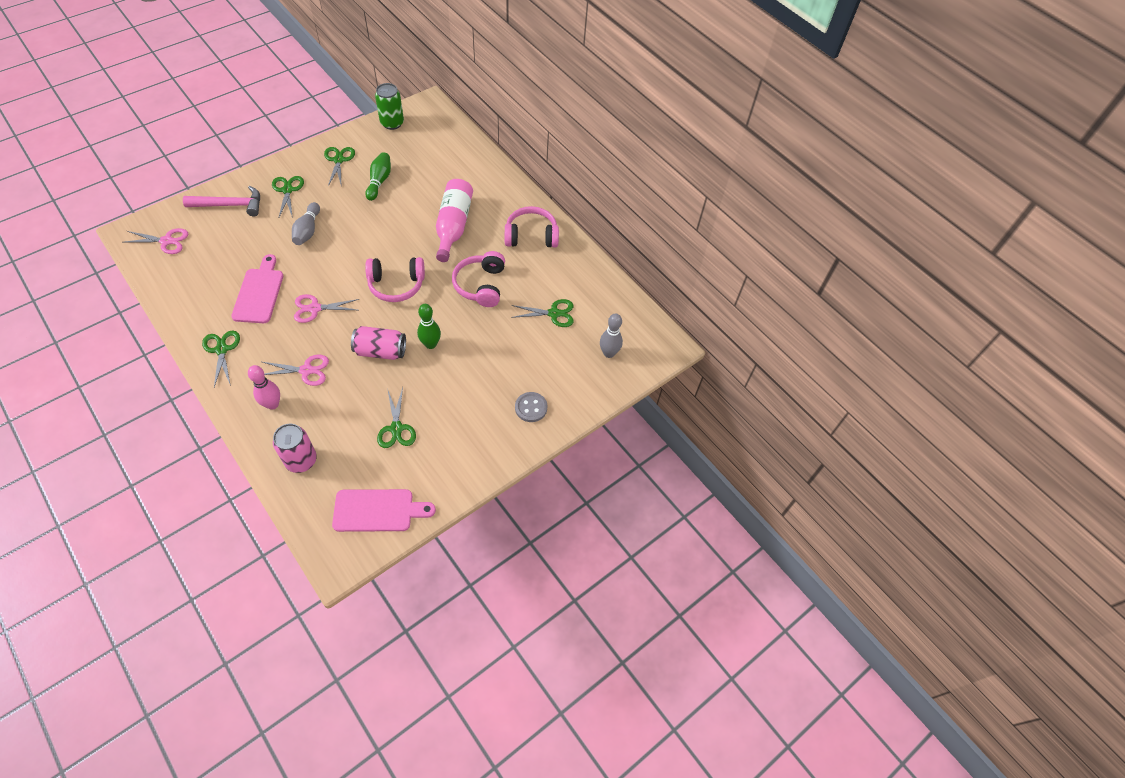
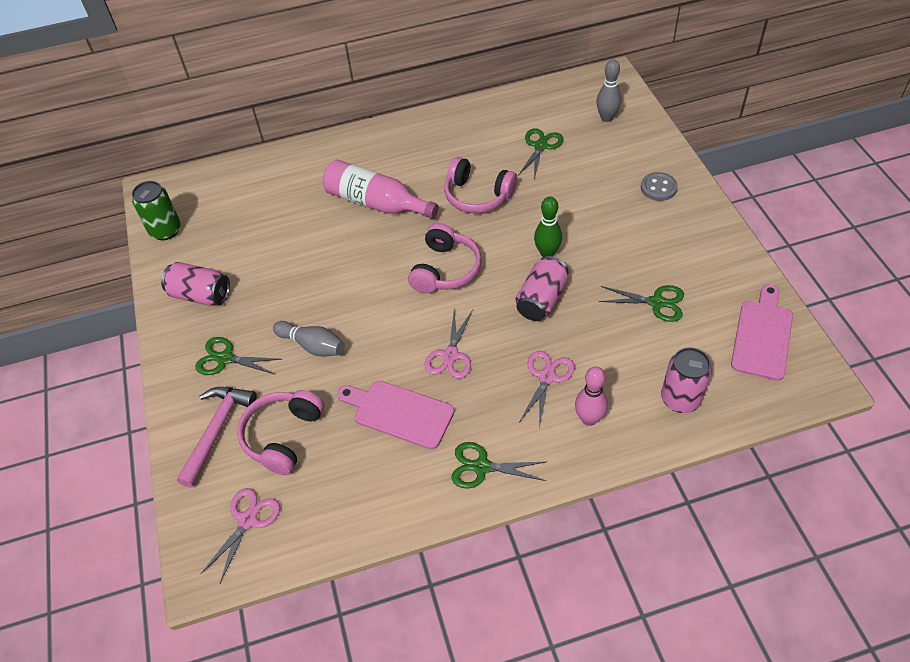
camera: 60 degrees left, 5 degrees down
(339, 160) = (200, 295): green scissors -> pink can
(379, 181) = (264, 259): green bowling pin -> none
(531, 236) = (423, 142): pink headphones -> pink headphones (283, 436)

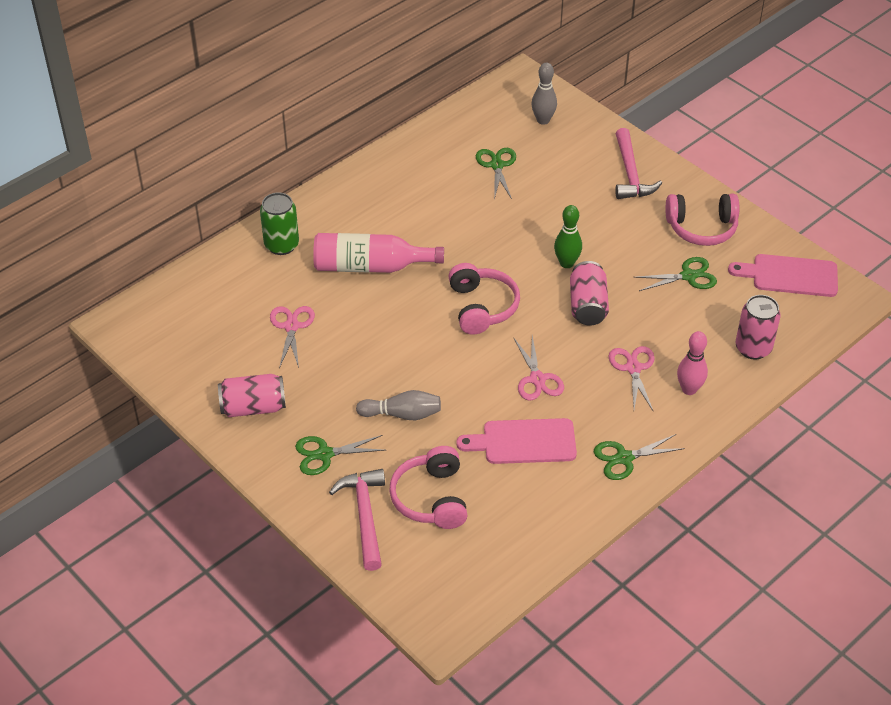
camera: 30 degrees left, 5 degrees down
(165, 230) = (164, 360): green can -> green can (281, 245)
(248, 520) = (449, 574): pink scissors -> pink scissors (291, 326)
(477, 196) = (467, 230): pink headphones -> pink headphones (702, 228)
(658, 188) = (630, 174): grey button -> pink hammer
(762, 336) = (790, 275): pink cutting board -> pink cutting board turned 75 degrees counterclockwise

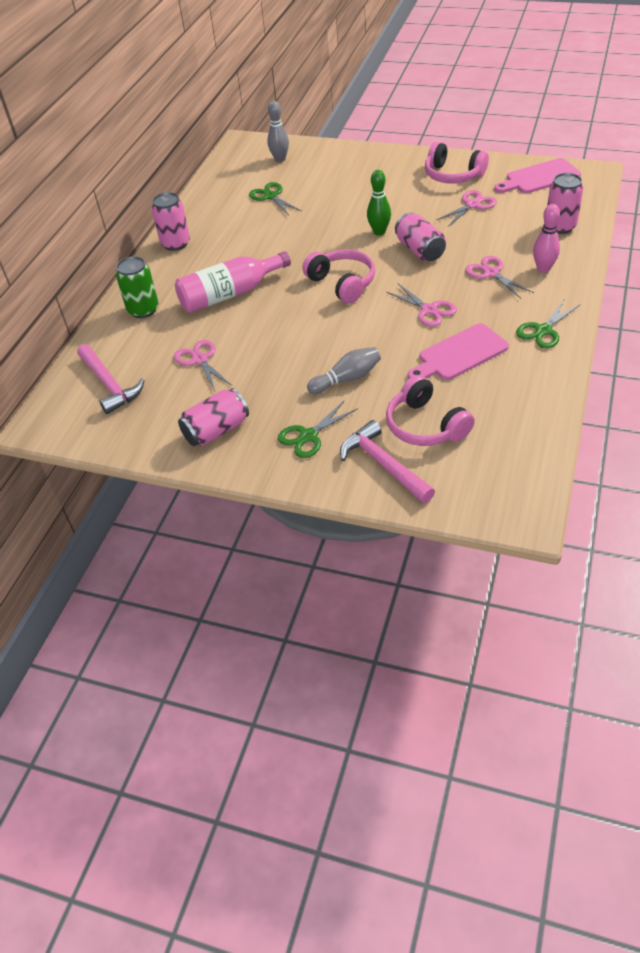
camera: 25 degrees left, 0 degrees up
(364, 180) = (175, 244): none -> pink can
(630, 174) = (373, 165): pink hammer -> pink hammer (110, 385)
(688, 276) = (472, 205): green scissors -> pink scissors
(702, 228) = (453, 175): pink headphones -> pink headphones turned 60 degrees clockwise

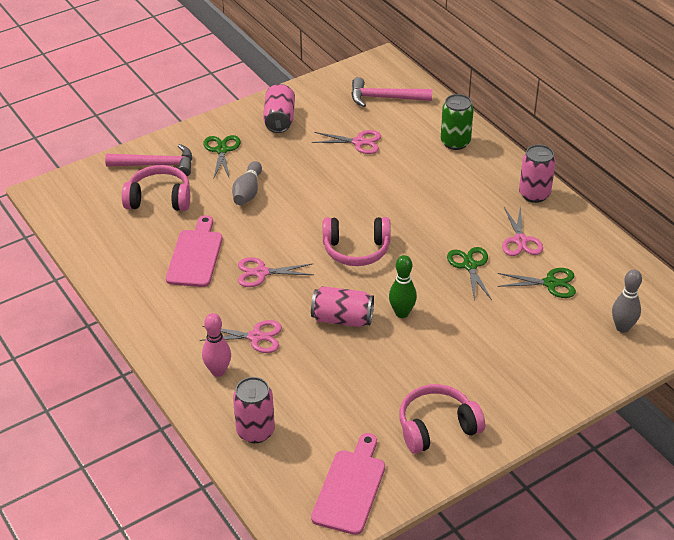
camera: 125 degrees right, 5 degrees down
(229, 294) = (420, 189): pink bottle -> none
(472, 205) = (367, 401): pink scissors -> pink scissors (520, 240)
(543, 330) = (156, 313): green scissors -> green scissors (470, 266)

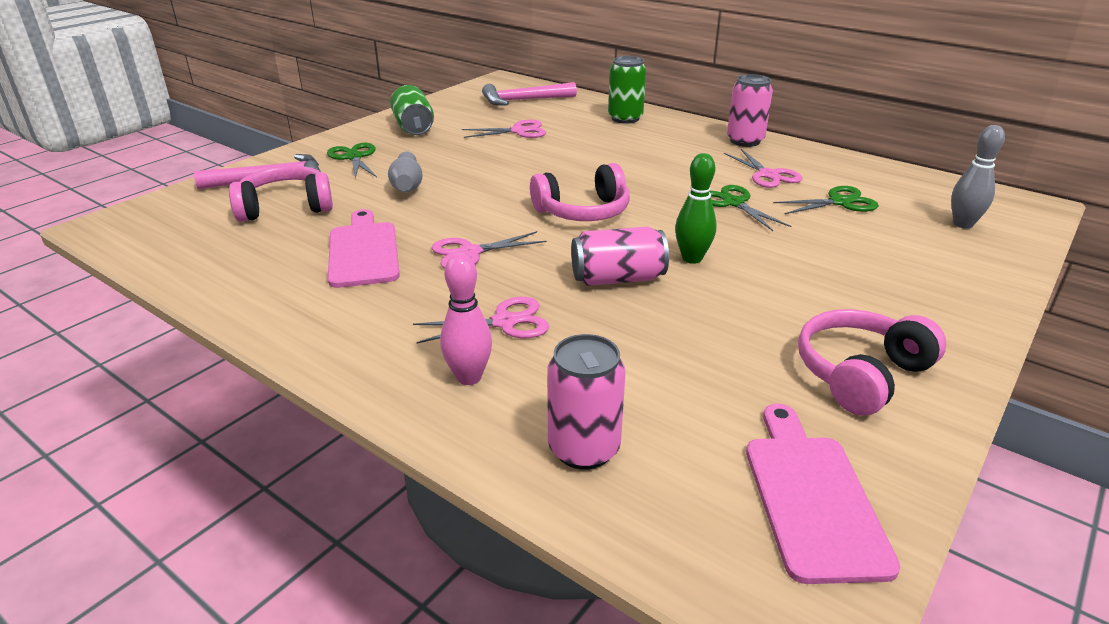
camera: 20 degrees left, 10 degrees down
(279, 119) = (413, 127): pink can -> green can

